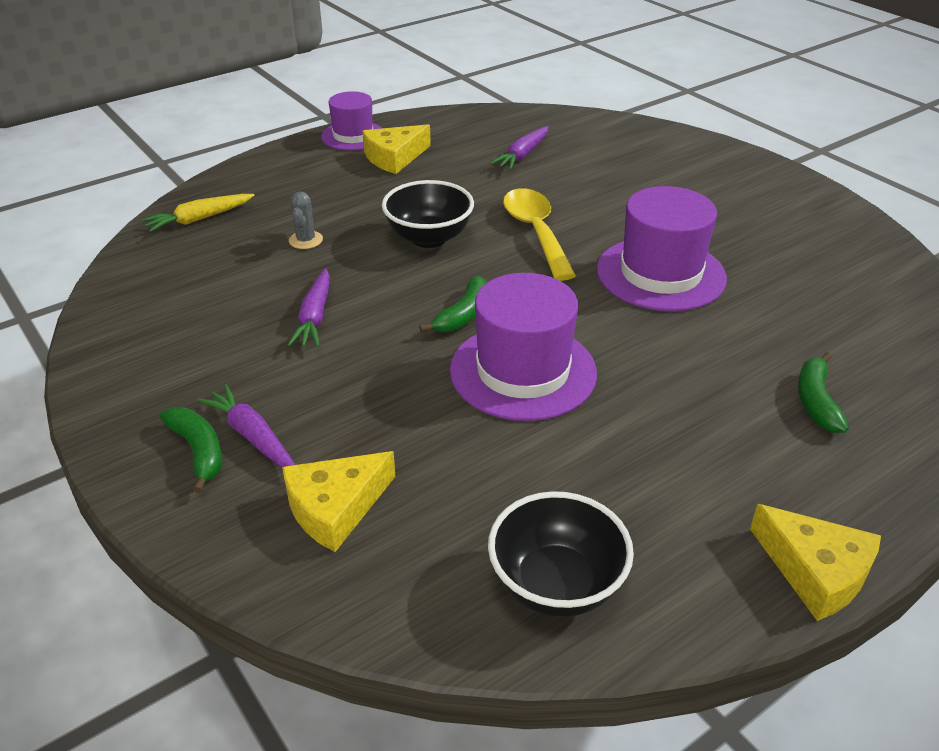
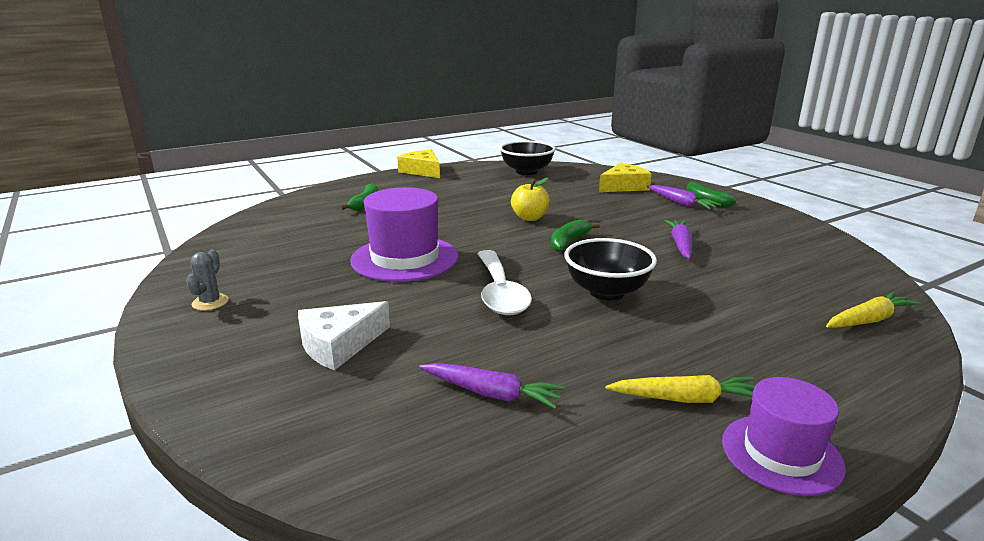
camera: 175 degrees left, 15 degrees down
(306, 240) = (730, 295): grey cactus -> grey cactus (210, 302)
(394, 157) = (685, 399): yellow cheese -> yellow carrot
(522, 155) = (491, 394): purple carrot -> purple carrot turned 75 degrees clockwise
(523, 371) = (530, 218): purple hat -> yellow apple
(536, 232) = (500, 292): yellow spoon -> white spoon
(650, 179) = (339, 344): none -> white cheese

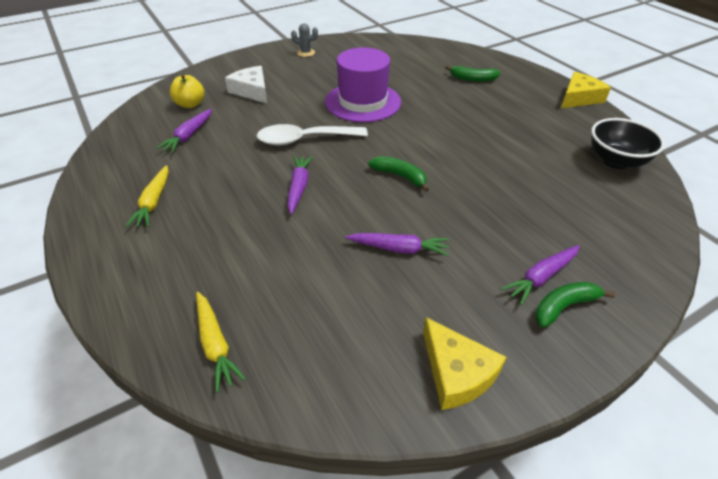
camera: 90 degrees right, 20 degrees up
(530, 218) = (458, 157): yellow apple -> yellow apple (190, 104)
(606, 292) = (299, 187): black bowl -> purple carrot
(624, 186) = (593, 235): yellow cheese -> yellow cheese (456, 372)
(781, 453) = (90, 228): purple hat -> none

